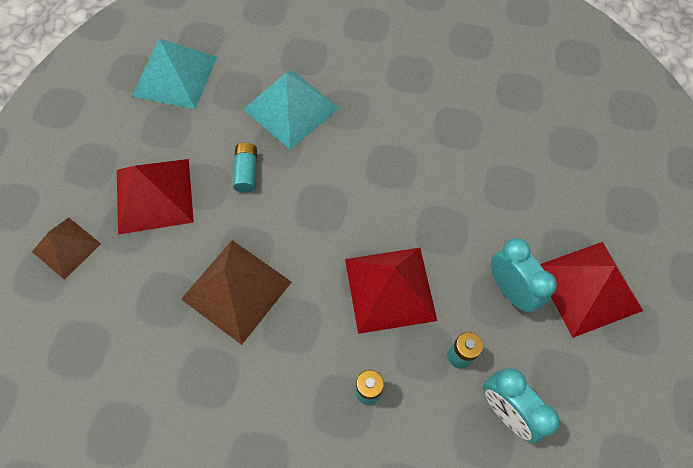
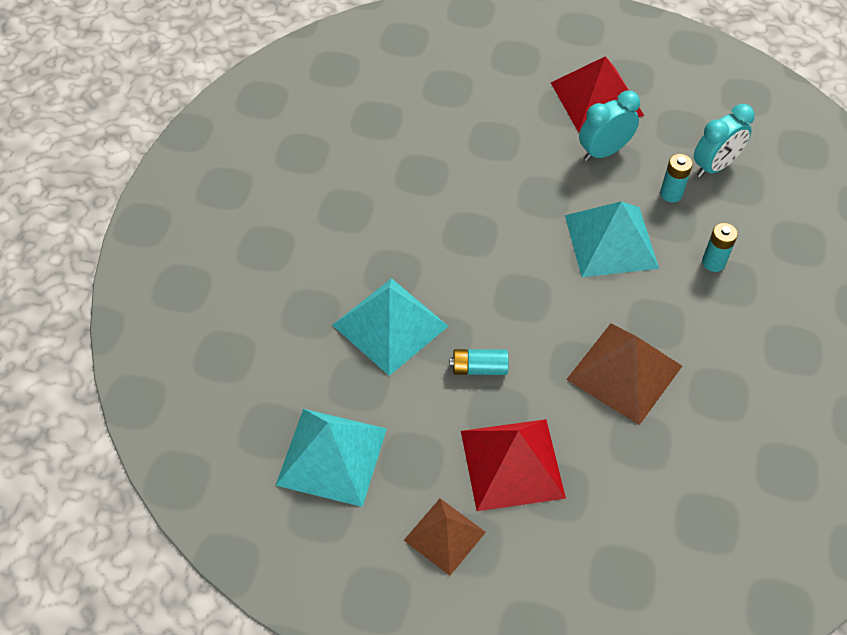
camera: 90 degrees left, 10 degrees down
(66, 247) = (586, 554): brown pyramid -> brown pyramid (444, 536)
(390, 289) = (611, 241): red pyramid -> turquoise pyramid

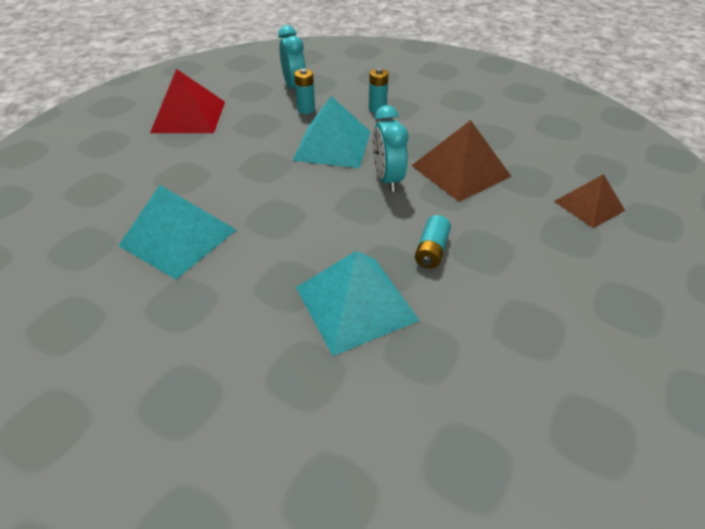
camera: 70 degrees left, 10 degrees down
(332, 456) = (516, 401): turquoise pyramid -> turquoise pyramid (178, 237)
(444, 536) = (622, 324): brown pyramid -> brown pyramid (589, 205)
(512, 463) = (541, 255): red pyramid -> none
(603, 152) = (243, 126): turquoise clock -> turquoise clock (387, 179)

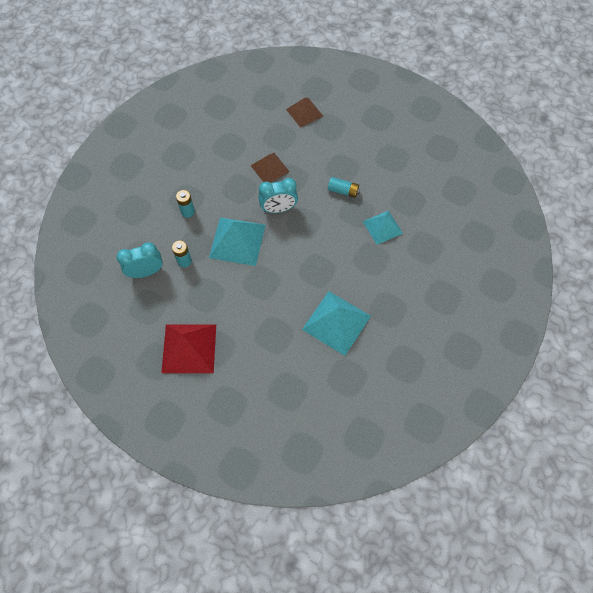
camera: 90 degrees left, 20 degrees up
(355, 303) = (382, 227): turquoise pyramid -> turquoise pyramid, size x0.63
(460, 170) = (269, 168): brown pyramid -> brown pyramid, size x0.63

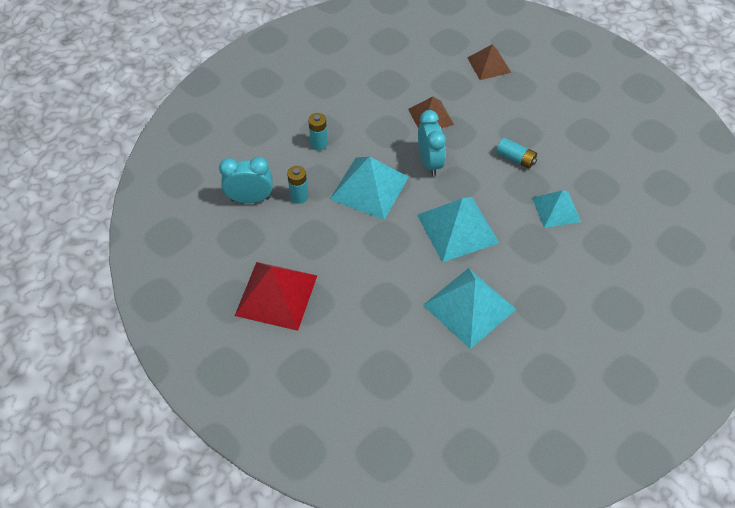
camera: 15 degrees right, 10 degrees down
(278, 209) = (429, 162): turquoise clock -> turquoise clock turned 105 degrees counterclockwise
(313, 260) = (457, 228): none -> turquoise pyramid

